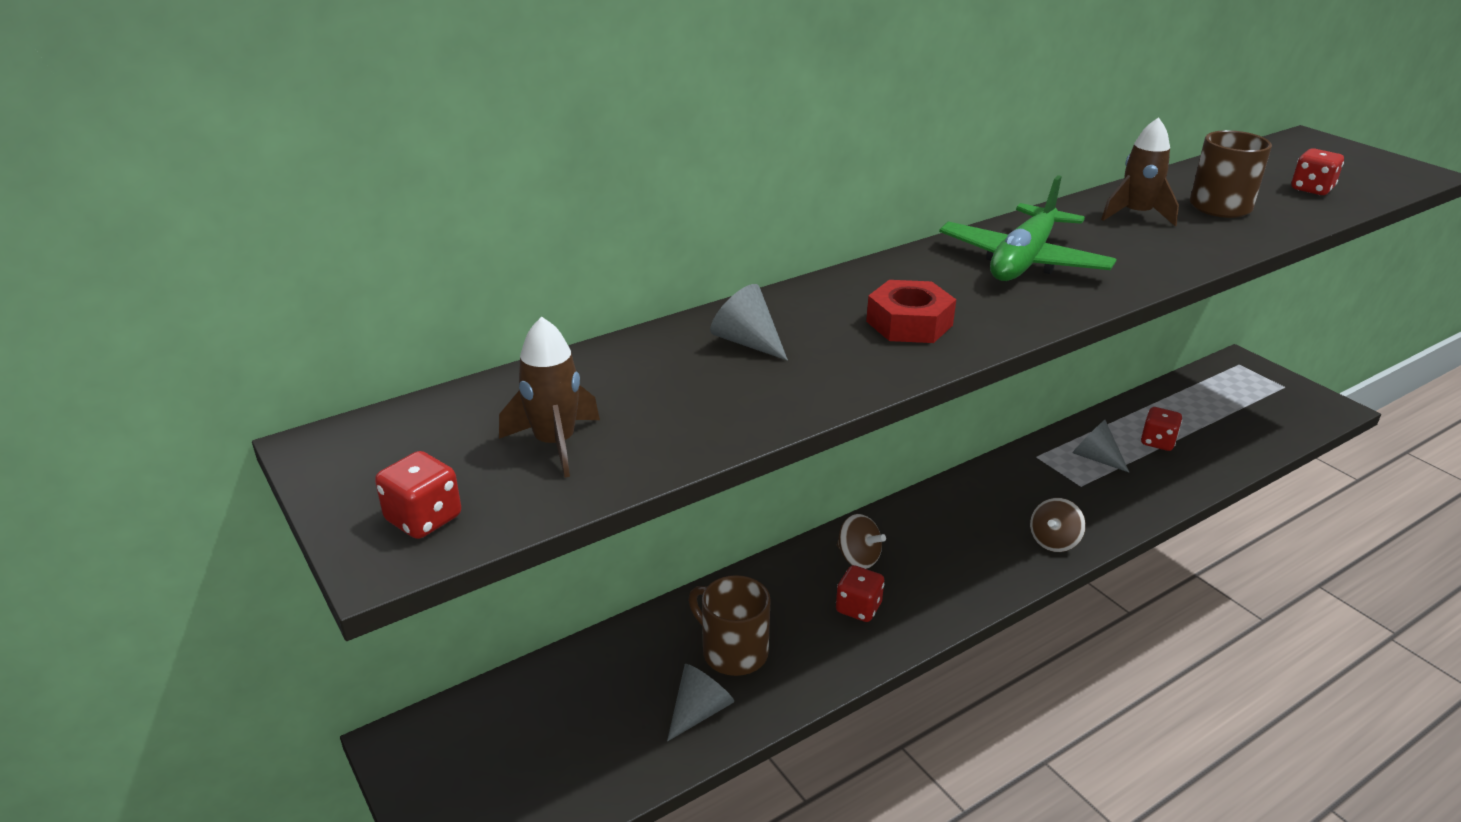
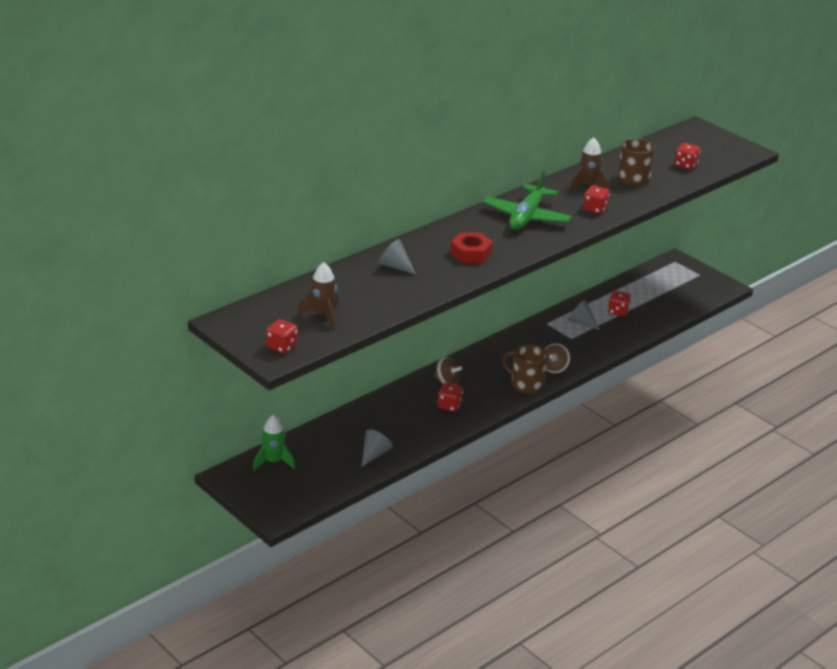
camera: 10 degrees left, 0 degrees up
(500, 715) = (273, 462): none -> green rocket
(733, 652) = (386, 429): brown mug -> brown mug (526, 384)
(1157, 252) = (595, 209): none -> red dice

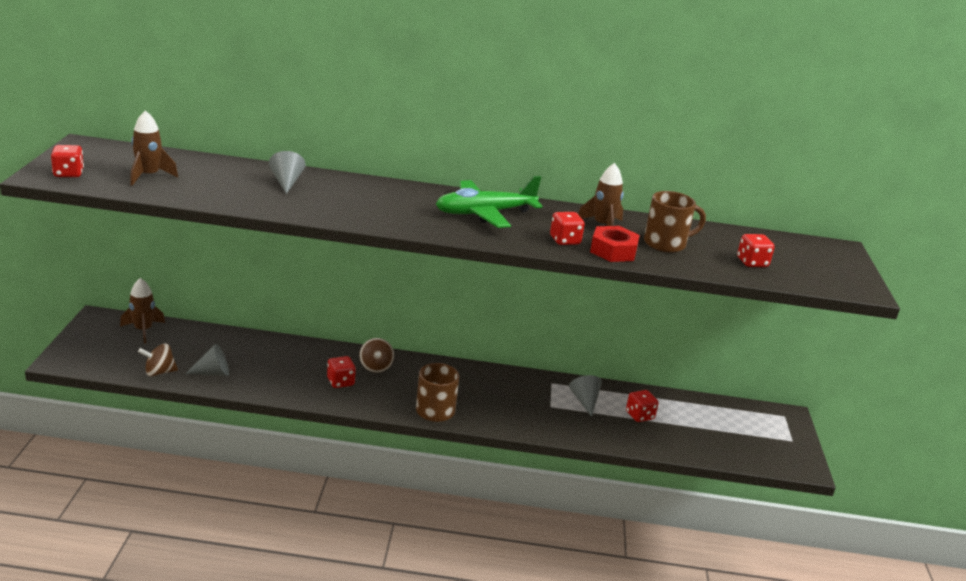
camera: 45 degrees right, 5 degrees down
(273, 462) = (143, 330): green rocket -> brown rocket
(471, 254) = (367, 207): red nut -> red nut (613, 251)
(554, 368) = (485, 416): brown spinning top -> brown spinning top (159, 372)

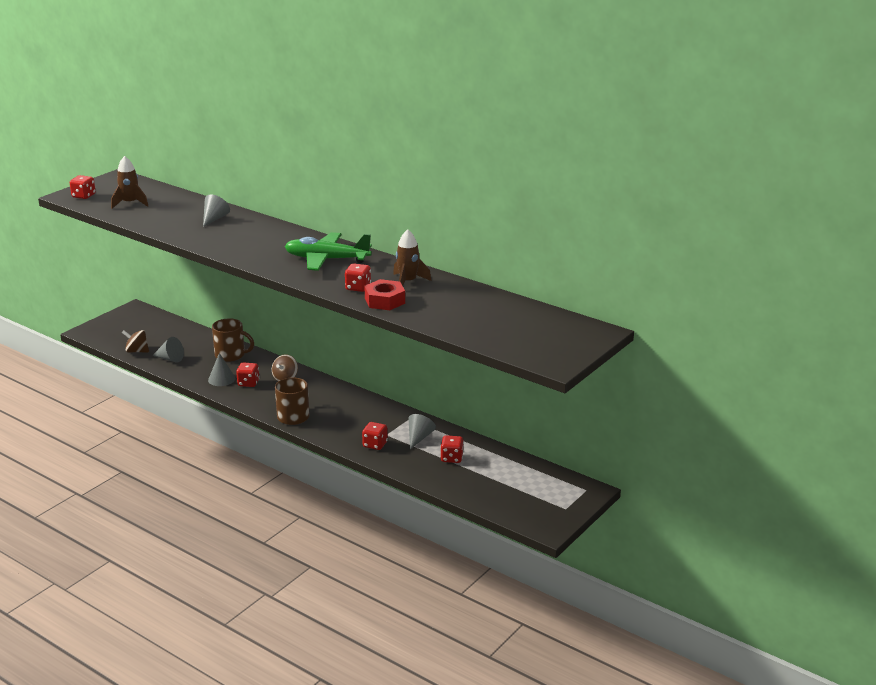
camera: 35 degrees right, 0 degrees up
(143, 330) = (154, 322): brown rocket -> none
(304, 384) = (221, 379): none -> grey cone
(666, 244) = (439, 303): brown mug -> brown mug (231, 355)
(752, 262) = (490, 328): red dice -> red dice (375, 445)

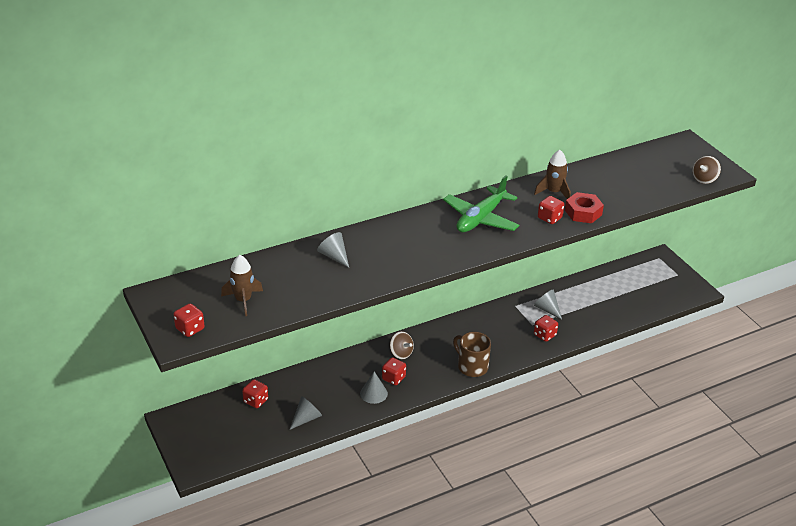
camera: 65 degrees left, 10 degrees up
(137, 351) = (271, 438): brown spinning top -> brown spinning top (704, 179)
(231, 355) = (331, 375): brown mug -> none
(451, 458) = (586, 303): red dice -> red dice (255, 401)

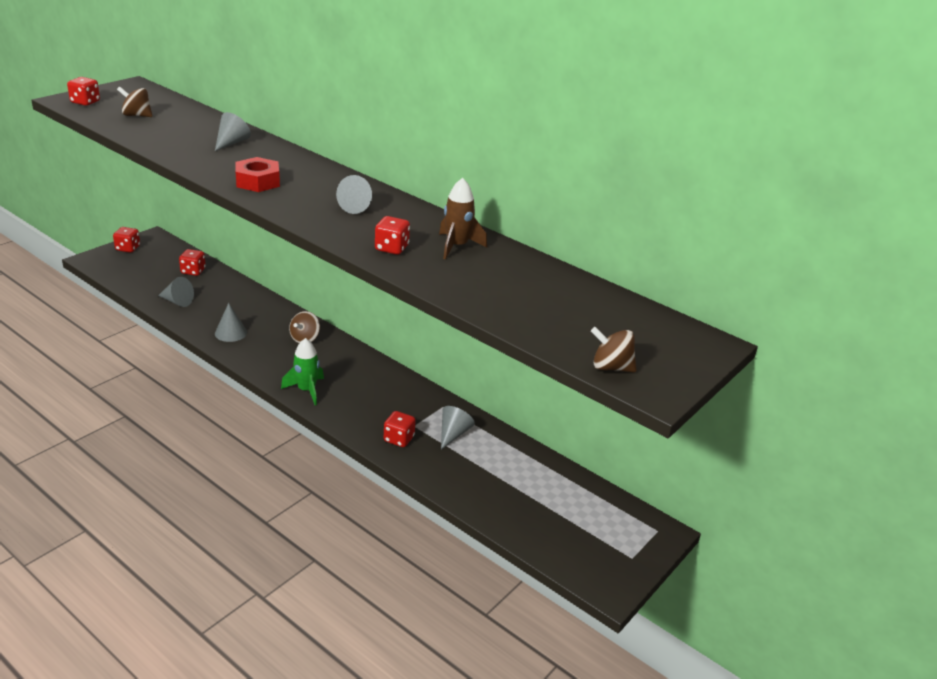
camera: 65 degrees right, 5 degrees down
(243, 300) = (137, 115): brown rocket -> brown spinning top
(393, 378) = (261, 341): red dice -> red dice (128, 248)
(472, 366) = (306, 390): brown mug -> green rocket
(480, 218) = (357, 206): green plane -> grey cone
(583, 212) = (424, 270): red nut -> red nut (258, 181)

